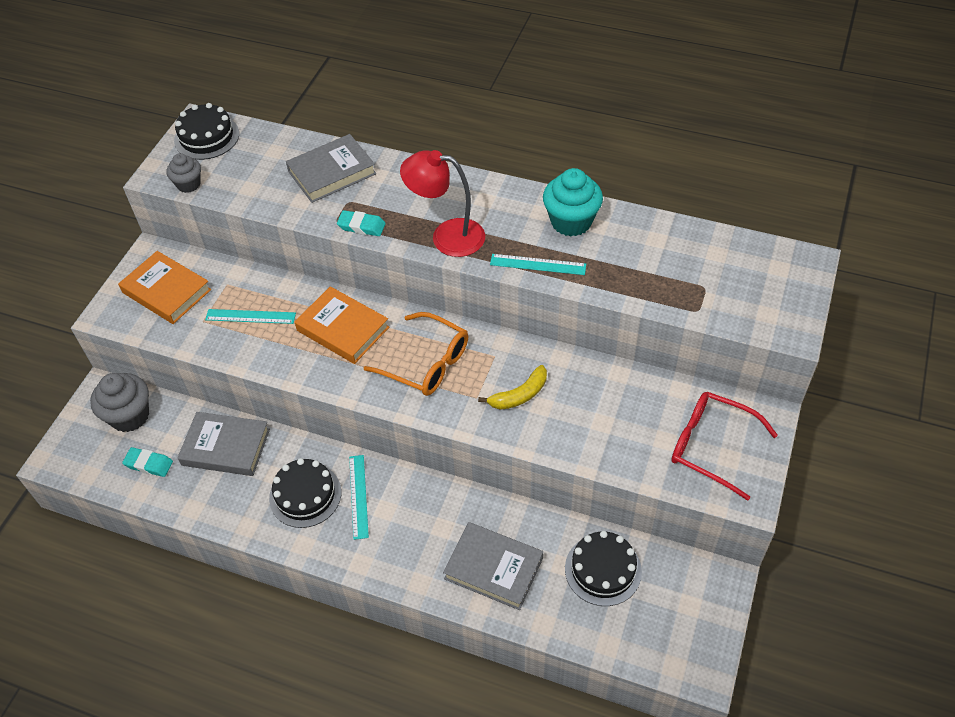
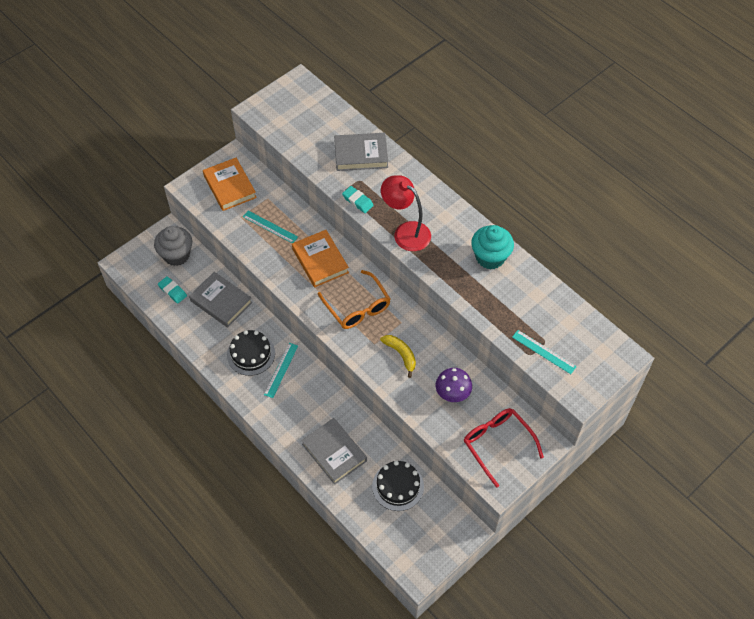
camera: 25 degrees right, 5 degrees up
(189, 184) = (270, 124): grey cupcake -> none
(206, 137) = (298, 94): black cake -> none
(519, 395) = (401, 355): yellow banana -> yellow banana turned 120 degrees counterclockwise
(538, 264) = (450, 277): turquoise ruler -> turquoise ruler (543, 352)
(615, 411) = (452, 393): none -> purple mushroom

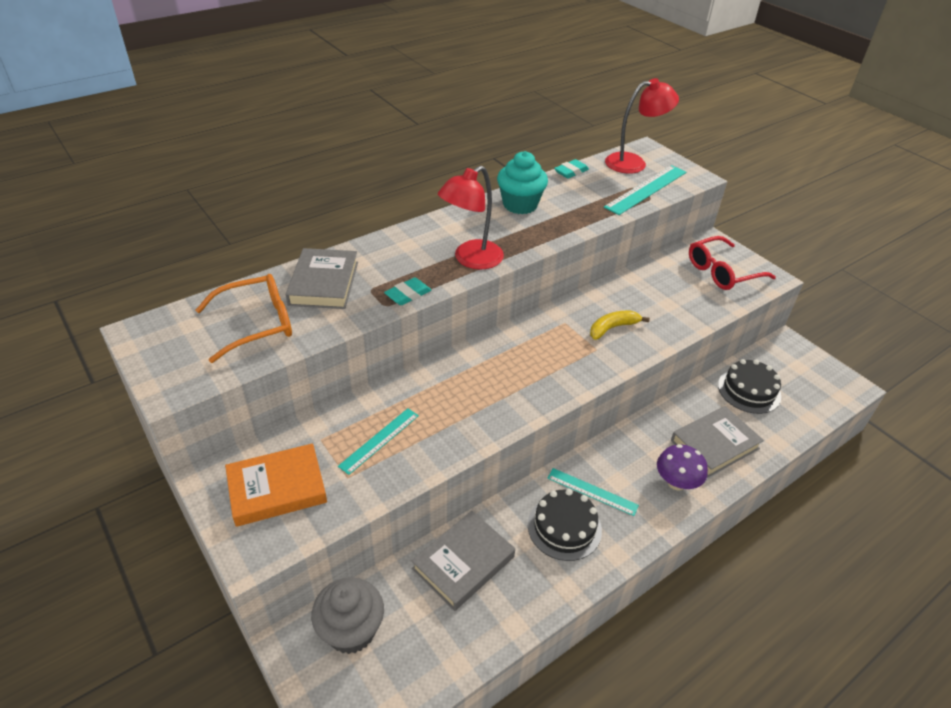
camera: 85 degrees left, 15 degrees down
(172, 291) = (429, 640): turquoise eraser -> turquoise eraser (571, 172)
(320, 261) = (456, 388): orange book -> none
(357, 307) = (540, 358): orange glasses -> orange glasses (257, 324)
(452, 393) = (663, 294): purple mushroom -> purple mushroom (676, 482)
(543, 352) = (646, 189): turquoise ruler -> turquoise ruler, size x1.57
(591, 343) = (633, 163): none -> red lamp

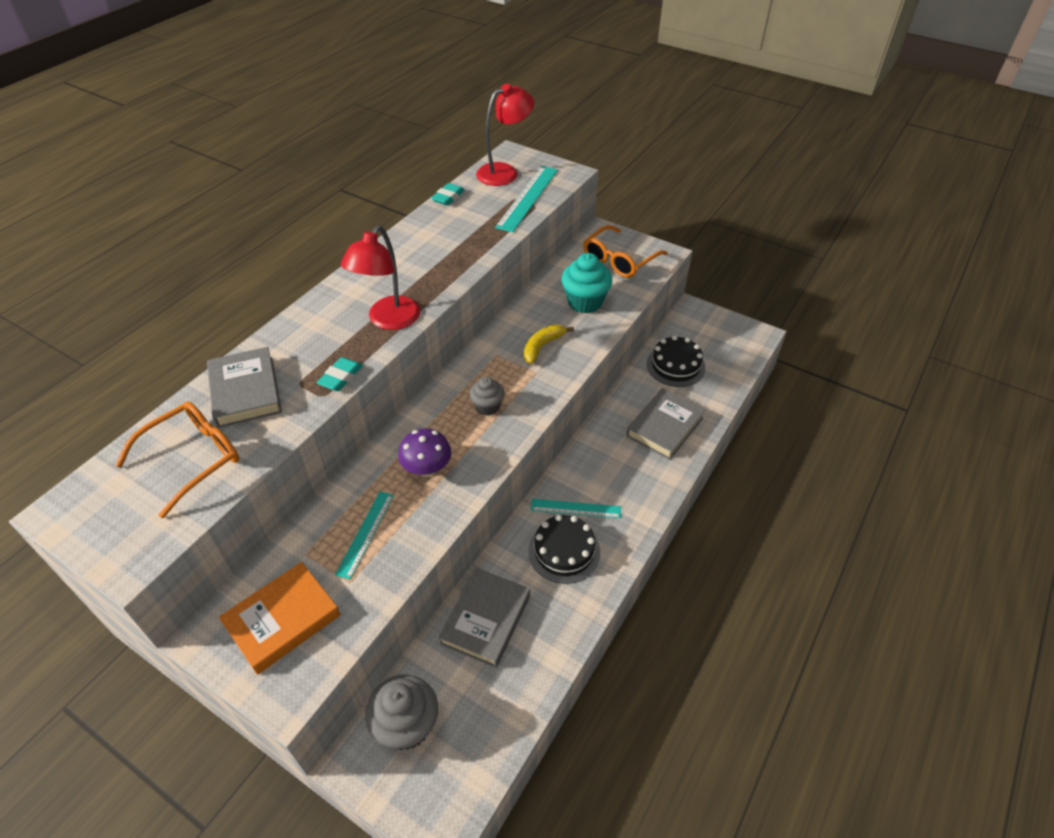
camera: 20 degrees left, 5 degrees up
(520, 205) = (412, 247): turquoise cupcake -> turquoise cupcake (585, 302)
(537, 366) = (487, 407): none -> grey cupcake
(676, 482) = (645, 473): purple mushroom -> purple mushroom (427, 468)
(722, 272) = (619, 260): red glasses -> orange glasses

